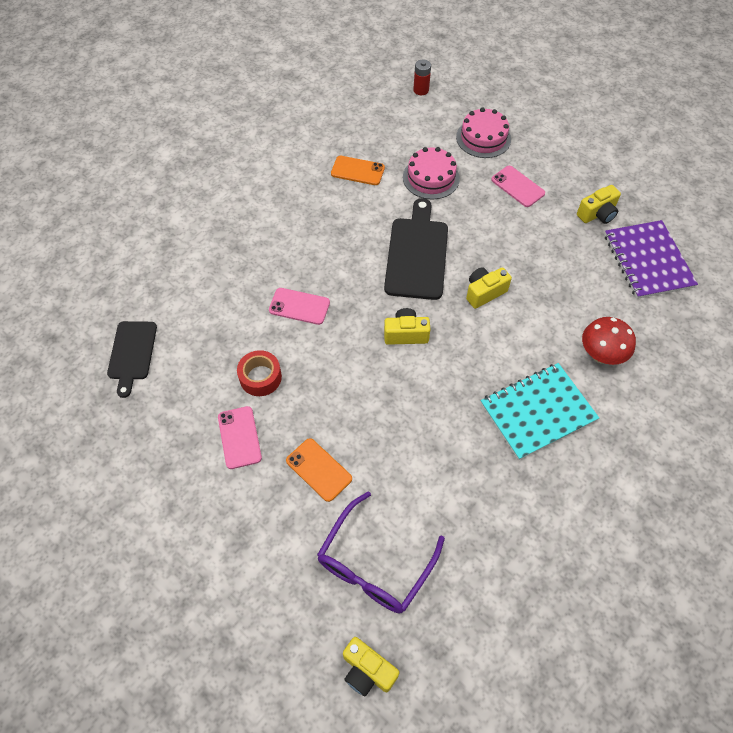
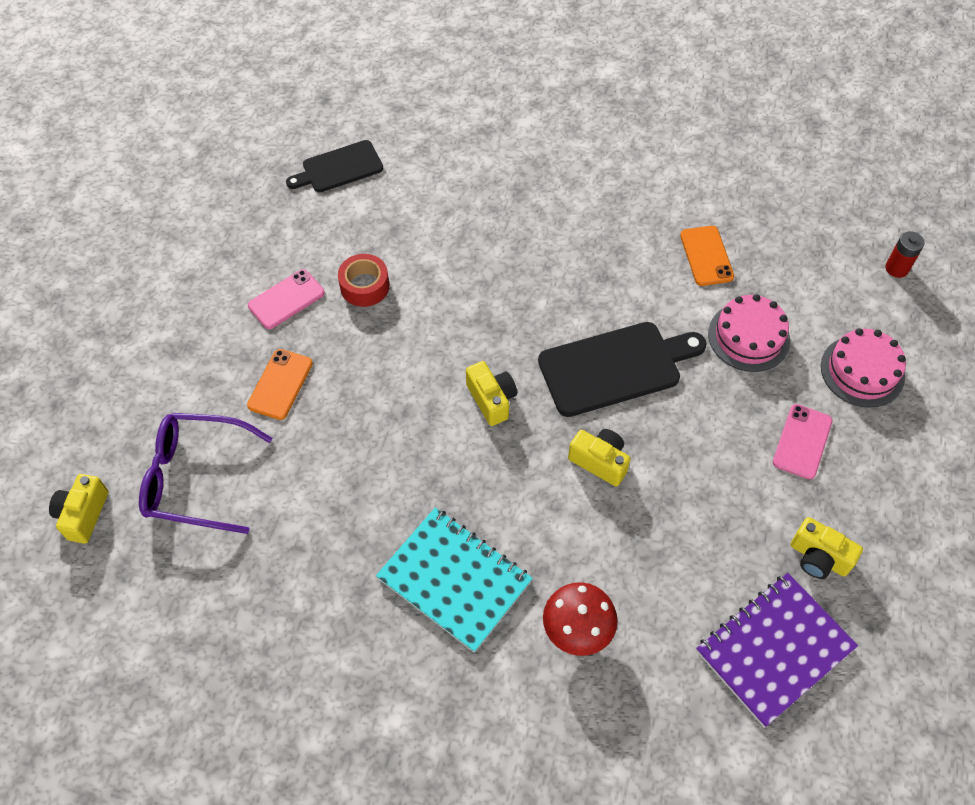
camera: 65 degrees right, 0 degrees up
(299, 306) = (473, 282): pink phone -> none

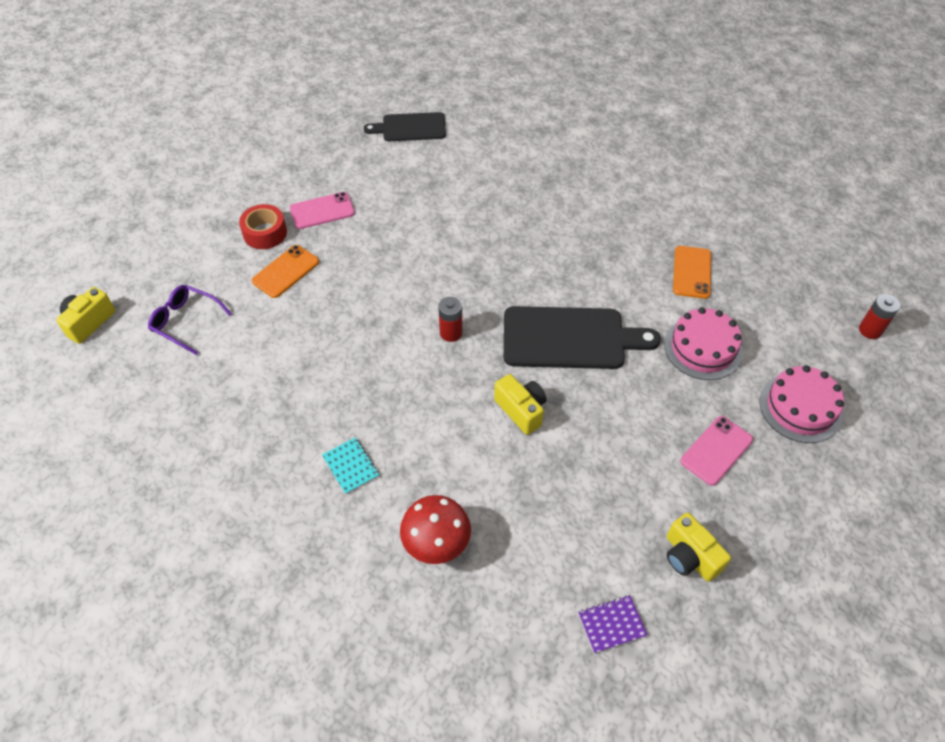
camera: 20 degrees right, 5 degrees down
(197, 478) = (186, 322): purple glasses -> purple glasses, size x0.63
(364, 286) = (388, 218): red tape -> red tape (265, 233)
(454, 580) = (350, 466): turquoise notebook -> turquoise notebook, size x0.44
(492, 399) = (451, 333): yellow camera -> red battery
(774, 649) = (612, 624): purple notebook -> purple notebook, size x0.44

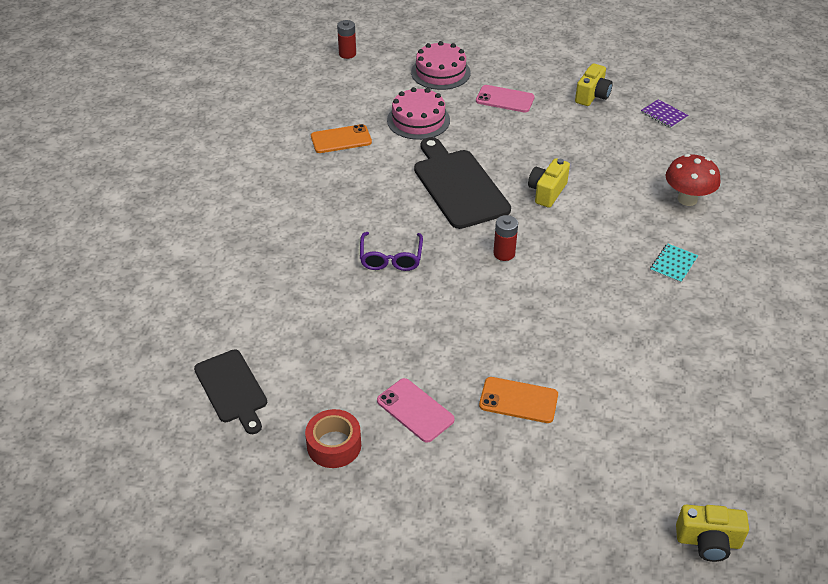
camera: 115 degrees left, 10 degrees down
(186, 322) = (638, 450): purple glasses -> purple glasses (391, 258)
(265, 233) = (479, 446): red tape -> red tape (334, 445)

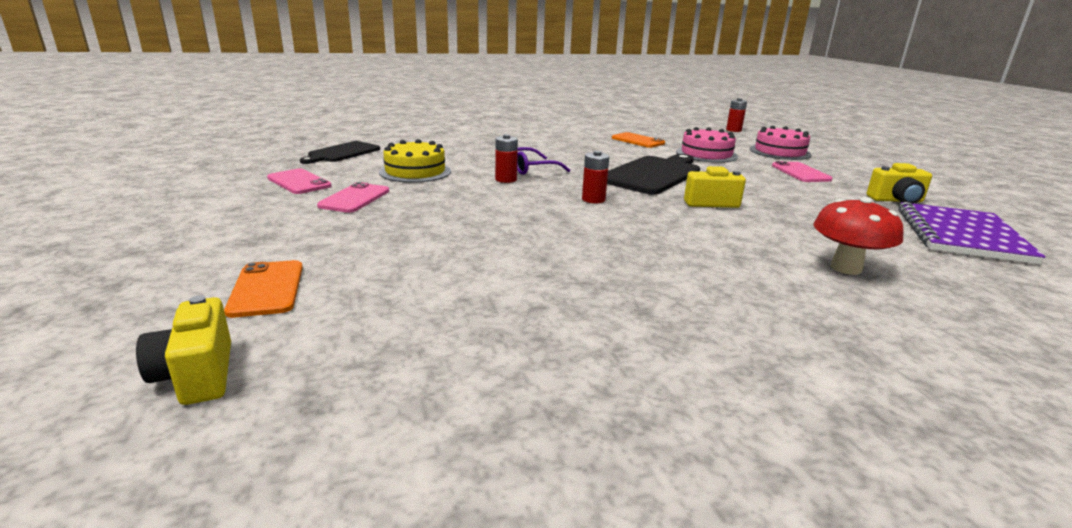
camera: 60 degrees right, 20 degrees down
(334, 445) = (299, 182): red tape -> pink phone
(350, 344) = (415, 171): none -> yellow cake
(417, 287) = (506, 179): none -> red battery
(518, 400) = (396, 231): orange phone -> orange phone (266, 289)
(664, 115) = (961, 235): purple notebook -> purple notebook, size x2.27
(673, 264) = (712, 276): turquoise notebook -> none

